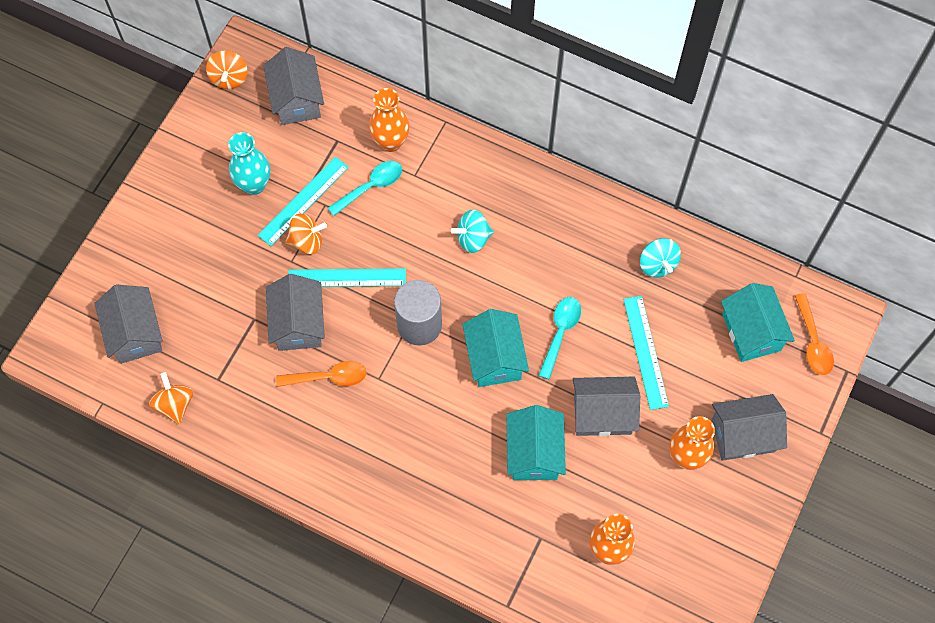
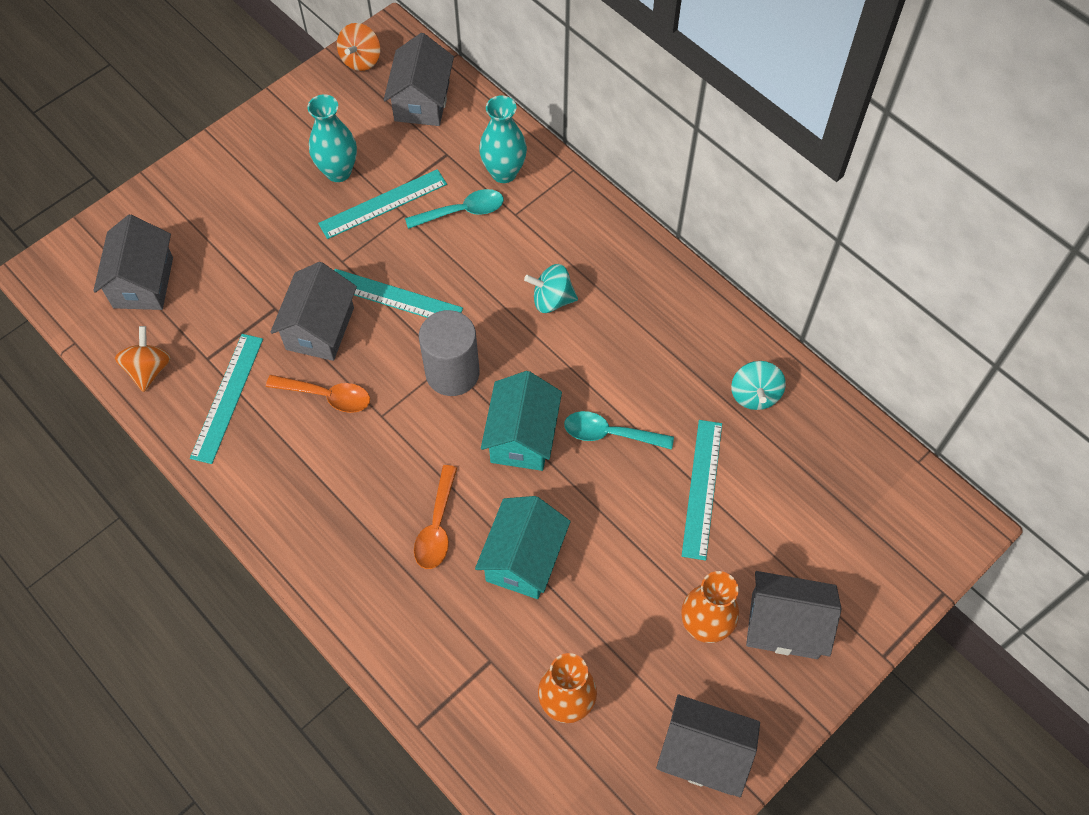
camera: 20 degrees right, 5 degrees down
(249, 405) = (227, 397): none -> turquoise ruler
(307, 241) = (368, 246): orange spinning top -> none
(390, 142) = (504, 172): orange vase -> turquoise vase
(560, 333) = (610, 434): turquoise spoon -> turquoise spoon turned 120 degrees counterclockwise
(602, 414) = (622, 542): grey house -> grey house (703, 754)
(751, 332) = (839, 508): turquoise house -> none
(813, 342) = (912, 544): orange spoon -> orange spoon (437, 526)

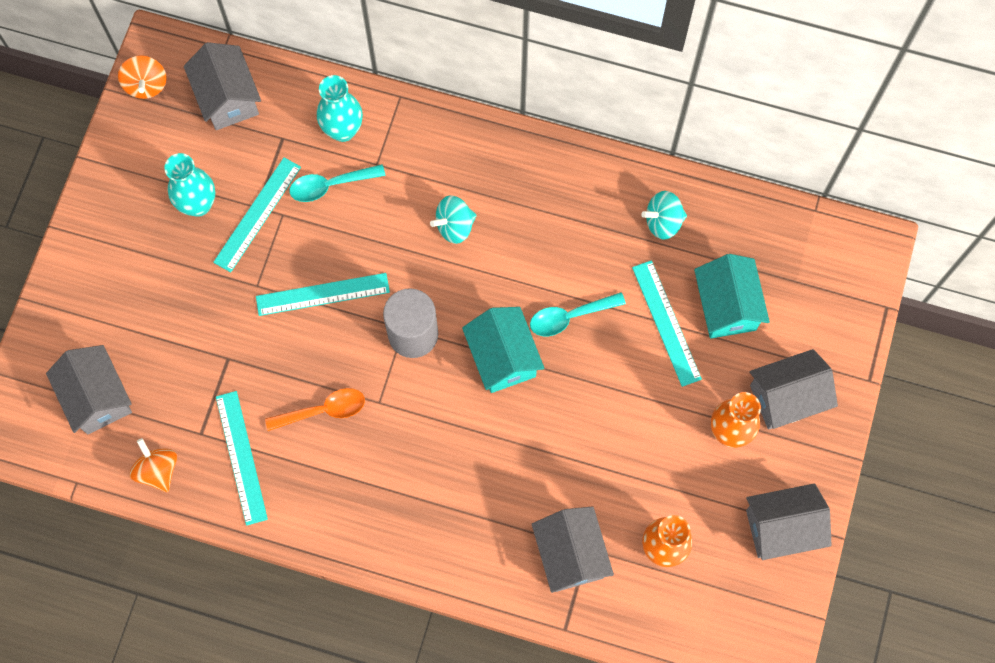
camera: 30 degrees left, 10 degrees up
(320, 328) = (278, 355): grey house -> grey house (570, 555)
(437, 526) = (482, 468): orange spoon -> none
(462, 211) = (330, 185): turquoise spoon -> turquoise spoon turned 150 degrees counterclockwise
(523, 559) = (564, 456): turquoise house -> turquoise house (726, 306)
(754, 395) = (663, 222): turquoise spinning top -> turquoise spinning top turned 105 degrees clockwise

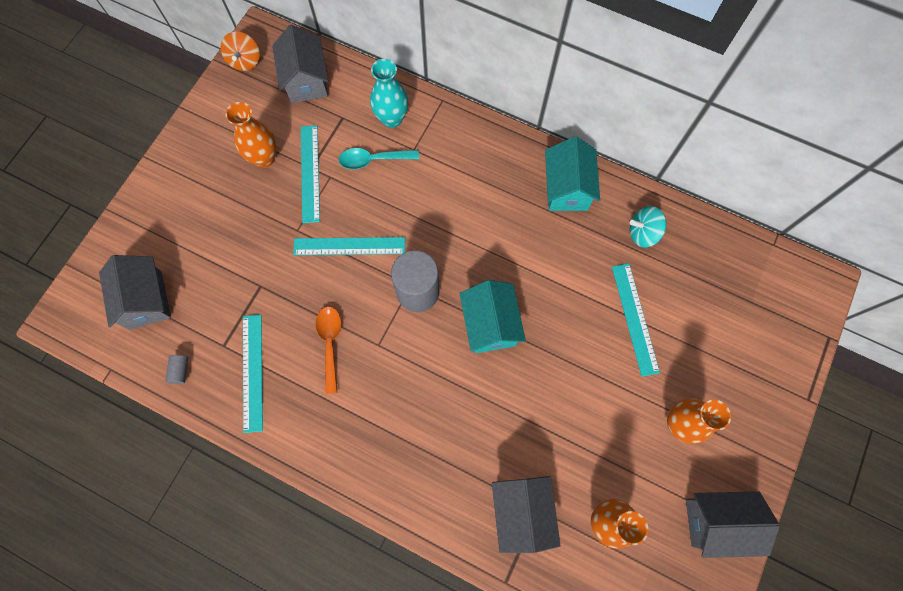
camera: 10 degrees right, 0 degrees up
(158, 470) = (180, 371): orange spinning top -> grey cylinder
(198, 204) = (264, 158): turquoise vase -> orange vase
(257, 214) = (310, 173): turquoise ruler -> turquoise ruler turned 45 degrees counterclockwise
(323, 410) = (330, 343): orange spoon -> orange spoon turned 90 degrees counterclockwise
(454, 226) = (468, 208): turquoise spinning top -> none
(570, 317) = (552, 299): turquoise spoon -> none
(726, 306) = (688, 313): turquoise house -> turquoise house (567, 188)
(786, 397) = (733, 402): grey house -> none

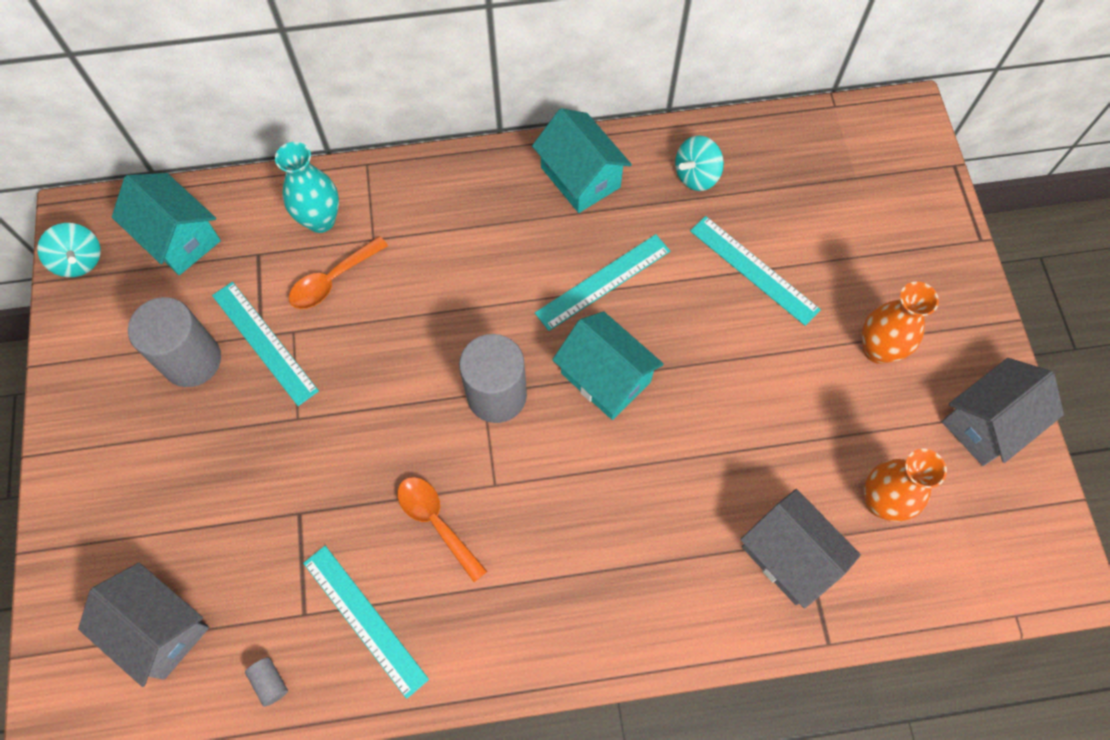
camera: 35 degrees left, 5 degrees down
(245, 61) = (80, 260): orange spinning top -> turquoise spinning top
(264, 158) = (192, 360): orange vase -> grey cylinder
(306, 80) = (179, 238): grey house -> turquoise house
(349, 246) = (376, 396): turquoise ruler -> turquoise ruler (603, 281)
(373, 160) = (332, 280): turquoise spoon -> orange spoon

